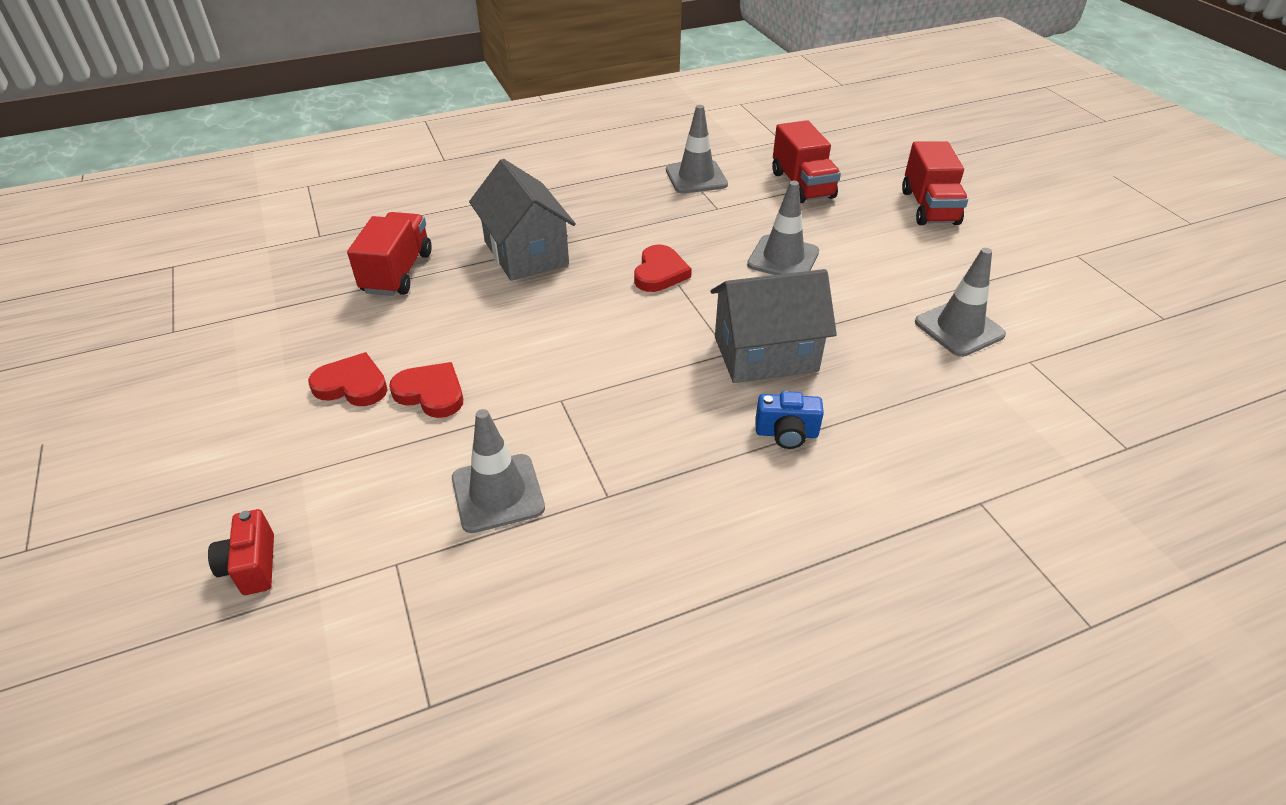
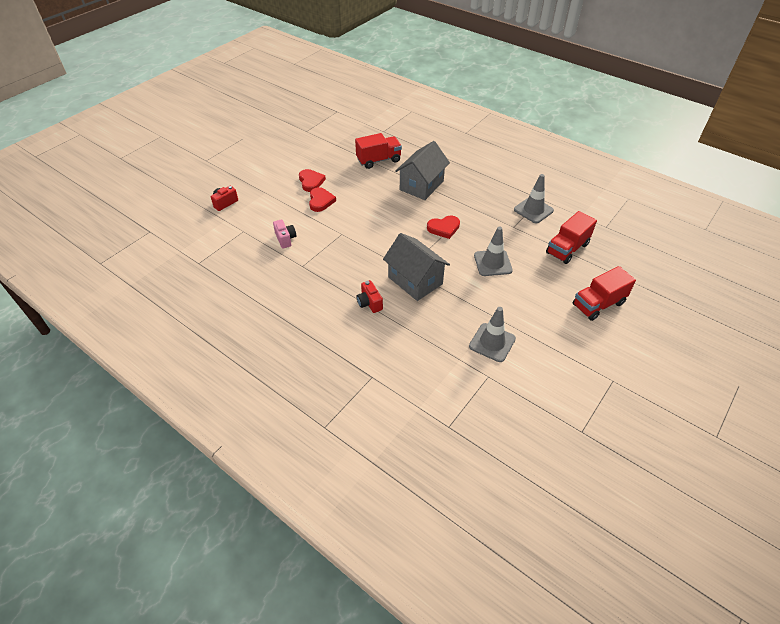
camera: 60 degrees right, 5 degrees up
(498, 493) = (285, 239): grey traffic cone -> pink camera
(786, 433) = (369, 303): blue camera -> red camera

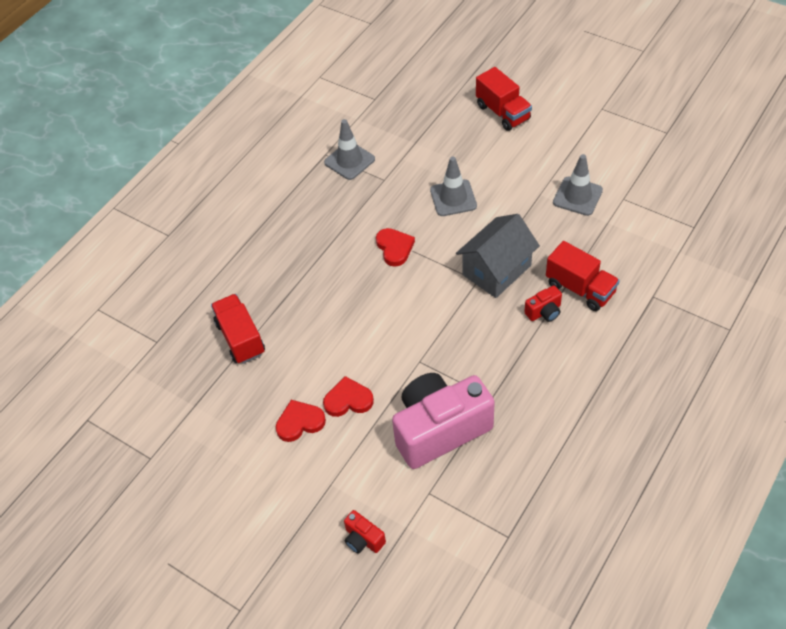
camera: 90 degrees left, 5 degrees up
(285, 239) = (440, 430): pink camera -> pink camera, size x2.46
(421, 185) = (303, 279): grey house -> none
(567, 249) = (418, 133): red truck -> red truck (580, 288)

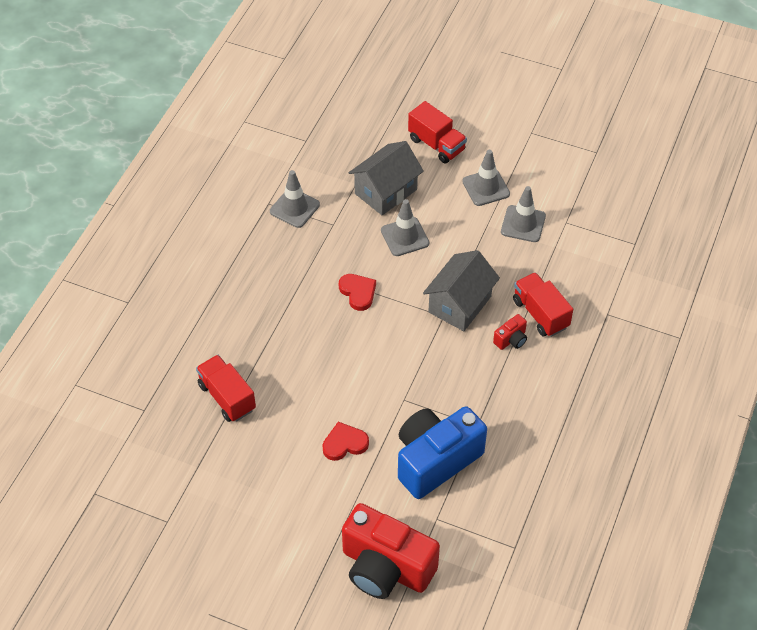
camera: 15 degrees left, 0 degrees up
(300, 422) = (303, 470): red heart -> none
(363, 539) = (386, 567): red camera -> red camera, size x2.46
(440, 430) = (435, 460): pink camera -> blue camera
(443, 153) = (386, 191): none -> grey house
(545, 157) = (486, 188): none -> grey traffic cone
(580, 288) = (540, 314): red truck -> red truck turned 150 degrees counterclockwise

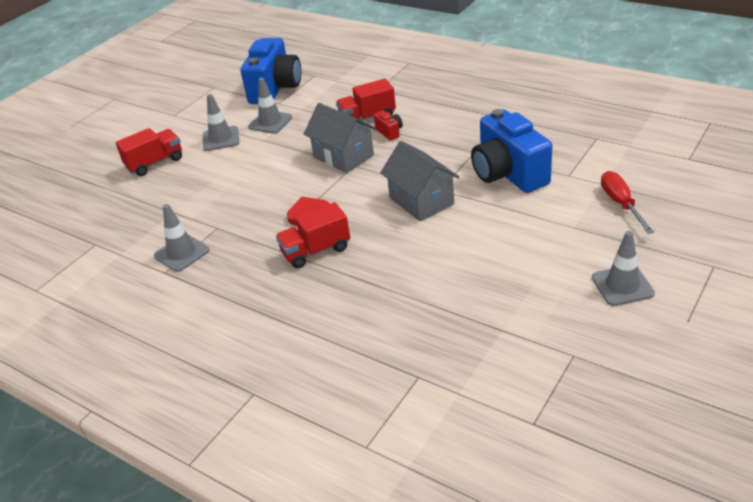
camera: 75 degrees left, 15 degrees down
(227, 397) = (414, 306): red truck -> red truck (316, 251)
(344, 443) = (484, 225): red heart -> none
(386, 191) = (194, 193): grey house -> grey house (421, 201)
(386, 567) = (621, 204): red camera -> red screwdriver
(405, 237) = (254, 184): grey traffic cone -> grey traffic cone (622, 285)
(598, 212) = (275, 89): none -> blue camera

